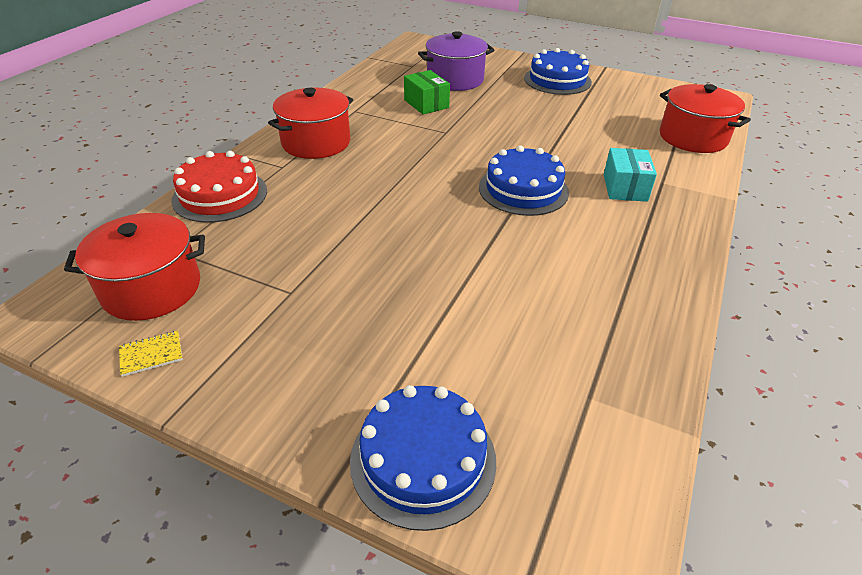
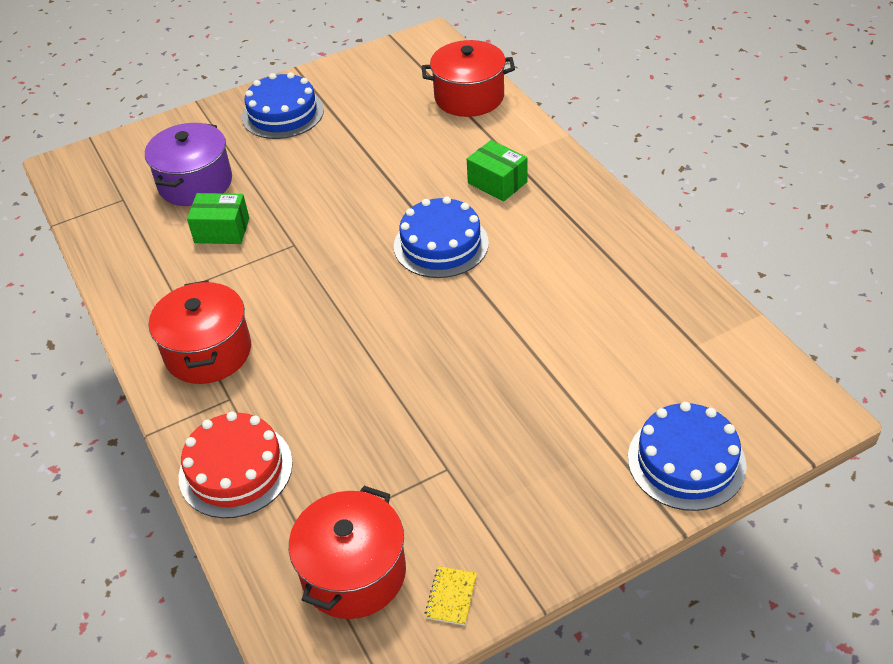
camera: 50 degrees left, 5 degrees up
(625, 187) = (497, 182): turquoise box -> green box

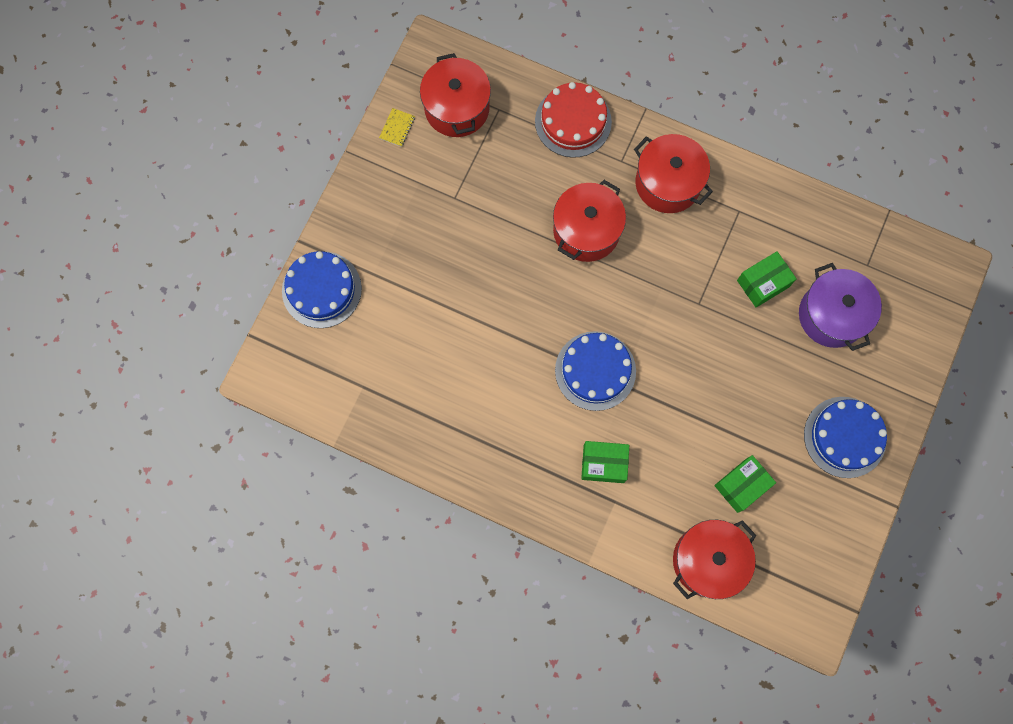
camera: 140 degrees right, 30 degrees up
(334, 356) = (586, 231): none -> red pot
(395, 123) = (741, 485): none -> green box
(451, 596) = (397, 128): yellow notebook -> yellow notebook turned 45 degrees clockwise

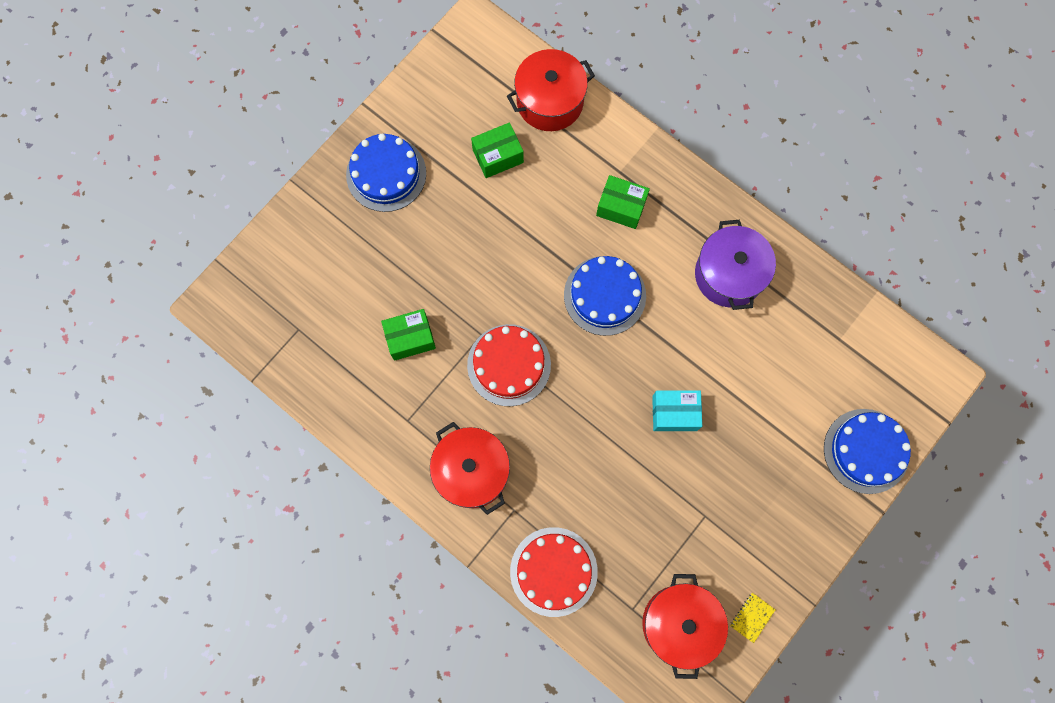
camera: 165 degrees left, 0 degrees up
(502, 278) = (674, 413): none -> turquoise box
(586, 231) = (573, 441): red pot -> none
(665, 283) = (509, 365): none -> red cake
(831, 315) = (354, 289): purple pot -> purple pot (729, 274)

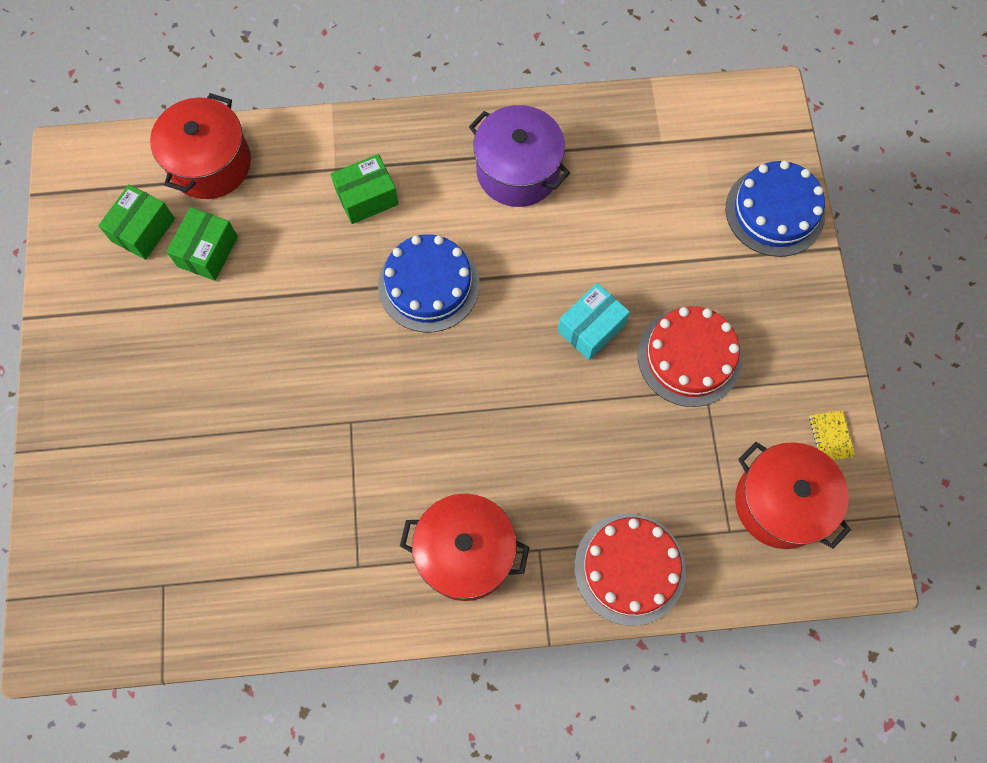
camera: 45 degrees left, 5 degrees down
(386, 174) = (111, 361): blue cake -> none
(410, 338) = (285, 488): green box -> green box (143, 230)
(509, 365) = (403, 425): red cake -> red cake (689, 357)

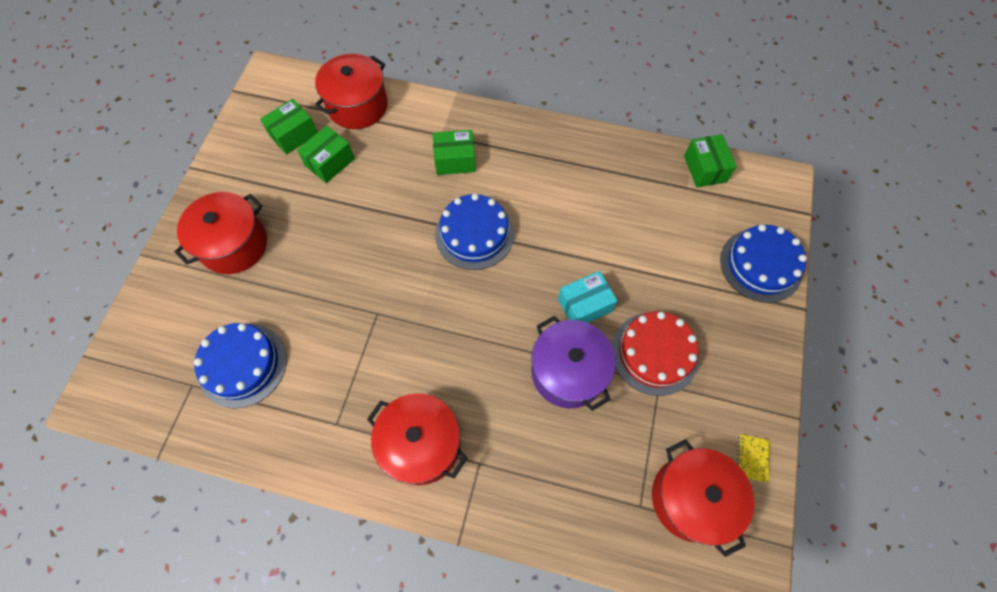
camera: 20 degrees right, 5 degrees down
(133, 399) = (234, 244): none -> red pot
(214, 539) = (242, 365): none -> blue cake
(518, 171) = (571, 175): purple pot -> purple pot (568, 372)
(629, 568) = (546, 506): red cake -> none
(674, 111) = (705, 169): none -> green box

